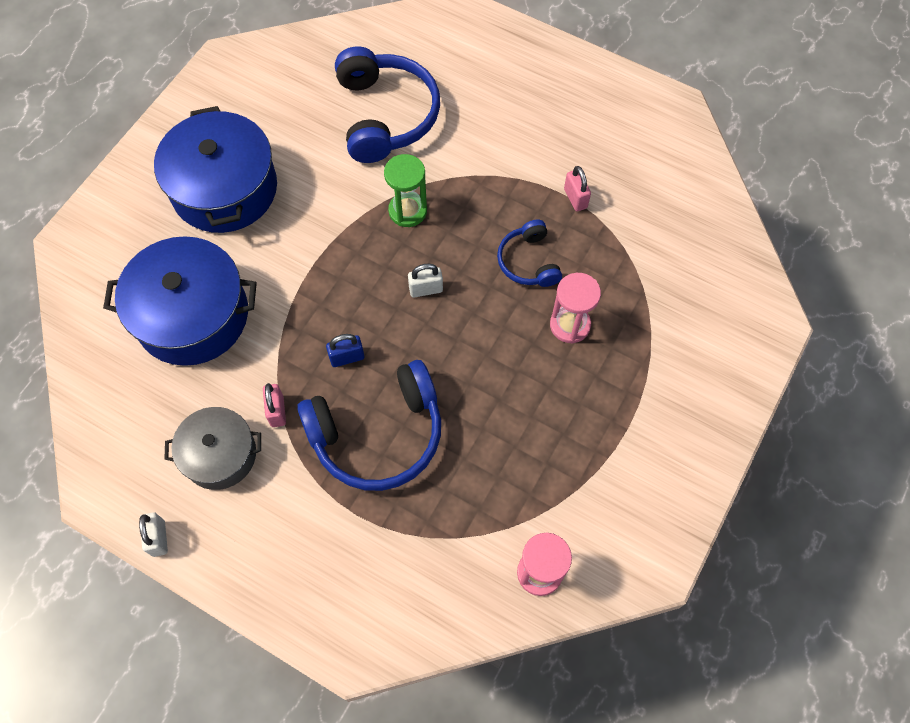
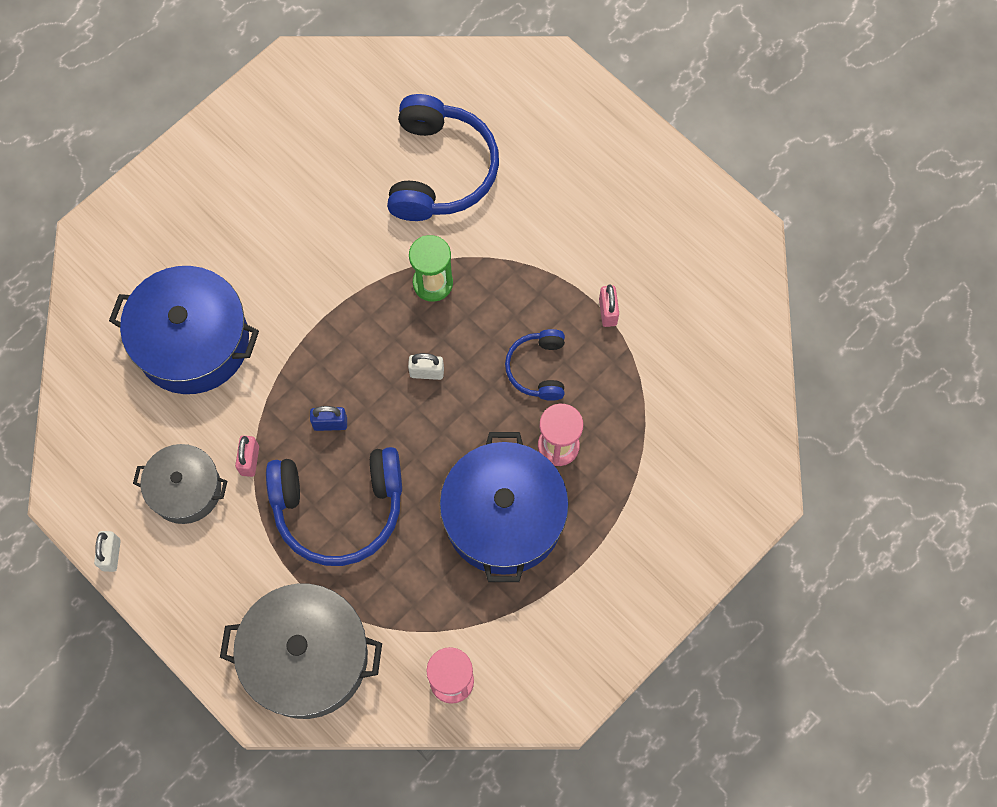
camera: 15 degrees right, 5 degrees up
(224, 189) = (256, 213): blue pot -> blue pot (504, 517)
(387, 588) = (307, 657): none -> grey pot

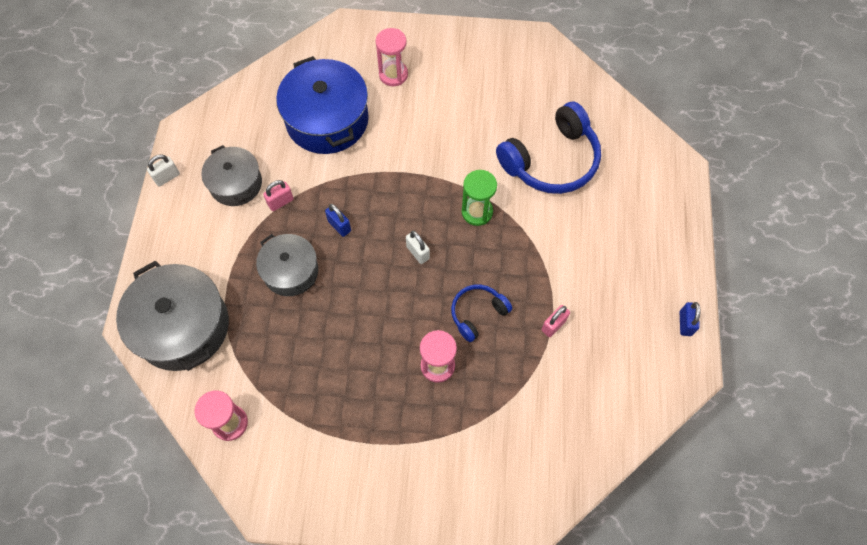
camera: 50 degrees right, 5 degrees down
(199, 235) = (393, 75): none -> pink hourglass
(339, 508) = (290, 271): blue headphones -> grey pot
(504, 517) = (363, 370): blue pot -> none
(703, 200) = (685, 323): none -> blue padlock

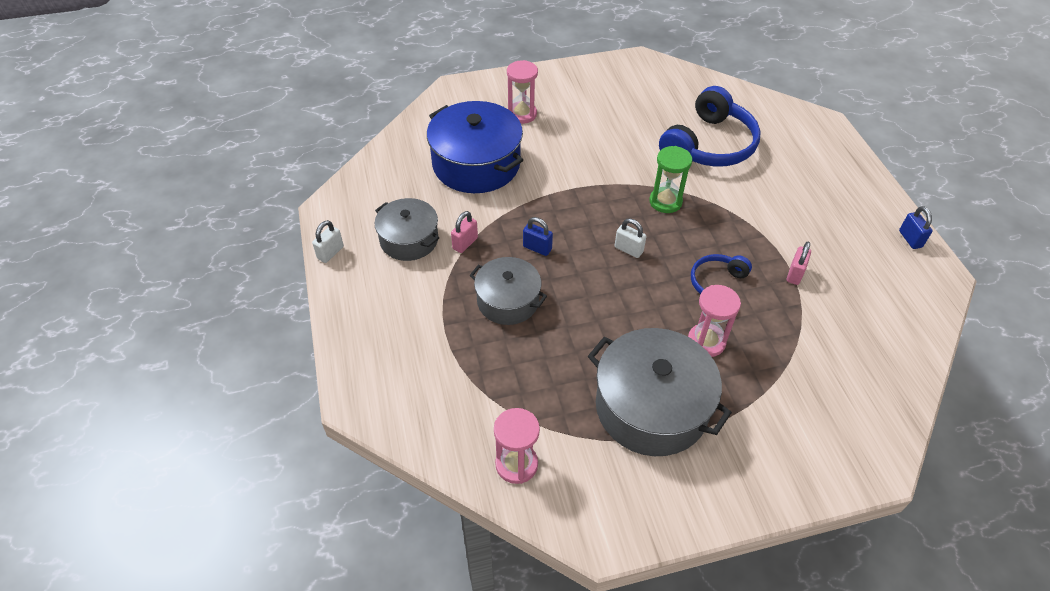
camera: 20 degrees left, 15 degrees down
(182, 326) = (414, 385): grey pot -> grey pot (651, 407)

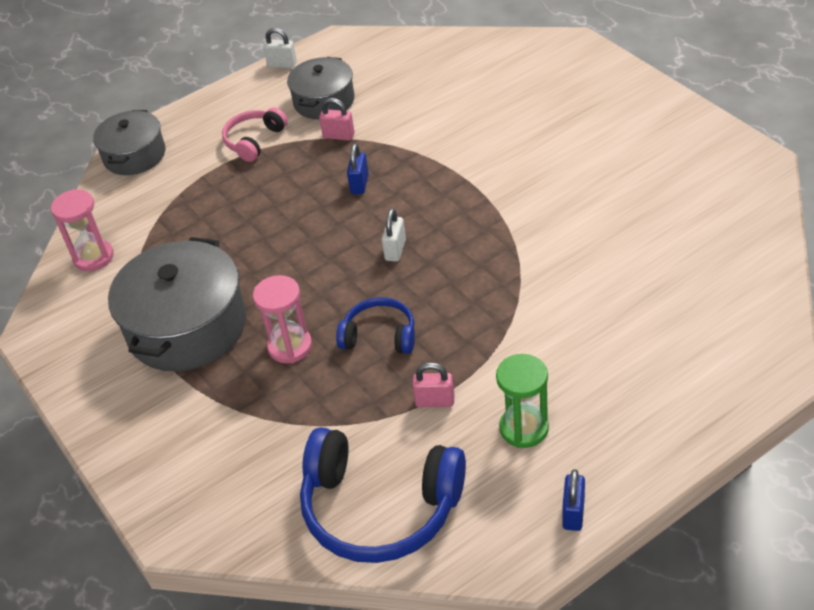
camera: 75 degrees right, 5 degrees down
(428, 300) = (254, 141): none -> pink headphones
(476, 164) = (459, 102): blue pot -> none
(508, 301) = (278, 189): grey pot -> grey pot (134, 155)
(522, 114) = (566, 103): pink hourglass -> none
(665, 201) = (493, 257): green hourglass -> green hourglass (524, 428)
(708, 145) = (628, 267): blue headphones -> blue headphones (380, 507)
(910, 239) = (573, 513): blue padlock -> blue padlock turned 45 degrees counterclockwise

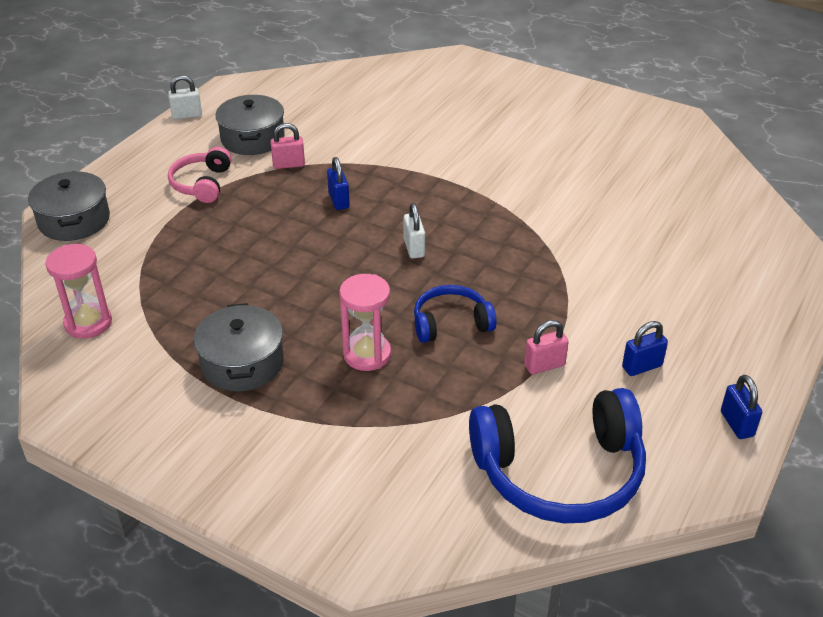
camera: 30 degrees left, 5 degrees down
(187, 326) = (242, 363): grey pot -> grey pot, size x0.61
(524, 428) = (642, 367): green hourglass -> blue padlock

